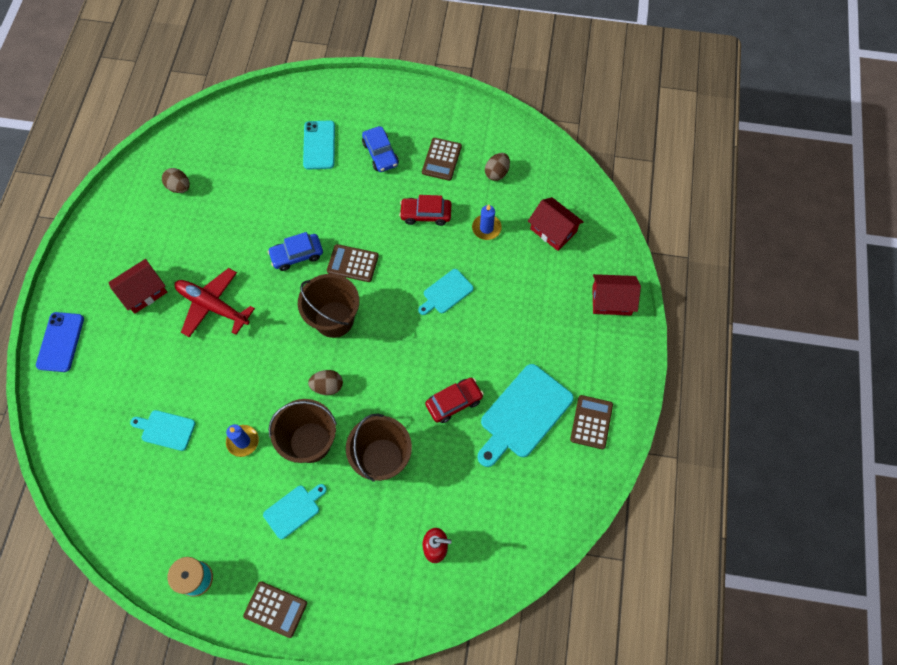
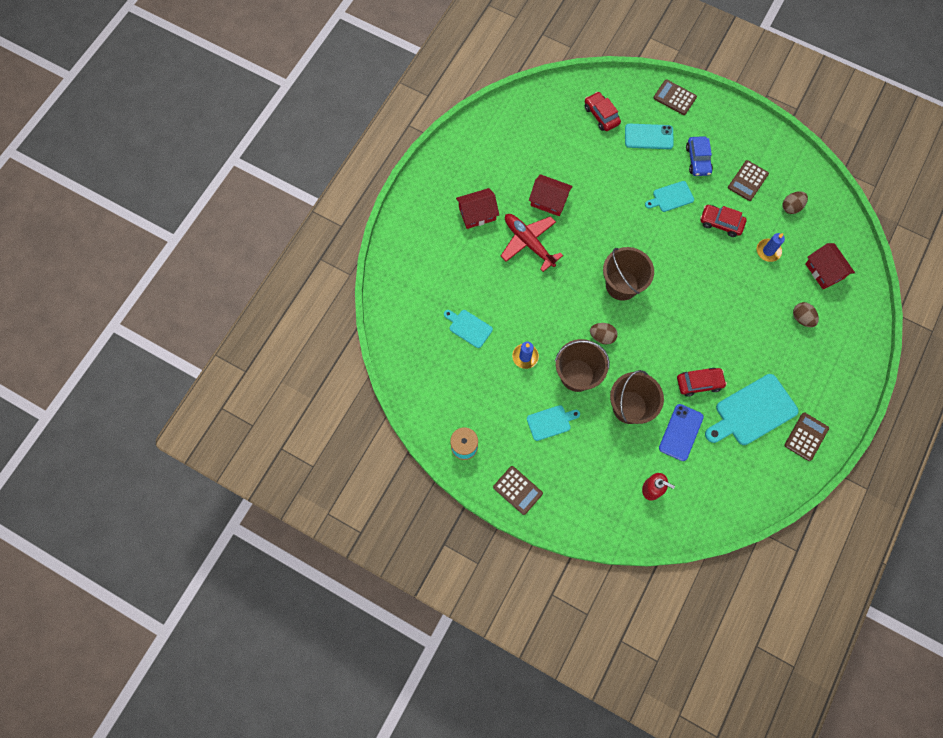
camera: 20 degrees right, 5 degrees up
(60, 342) = (405, 232): blue phone -> blue phone (680, 432)
(179, 187) = (526, 136): brown egg -> brown egg (802, 318)
(259, 138) = (601, 115): none -> red car
(297, 255) = (606, 223): blue car -> none
(319, 145) = (648, 136): turquoise phone -> turquoise phone turned 75 degrees clockwise
(352, 263) = (649, 244): brown calculator -> brown calculator (674, 97)
(446, 293) = (718, 293): turquoise cutting board -> turquoise cutting board (671, 197)
(611, 300) = (855, 345): red house -> red house (549, 200)

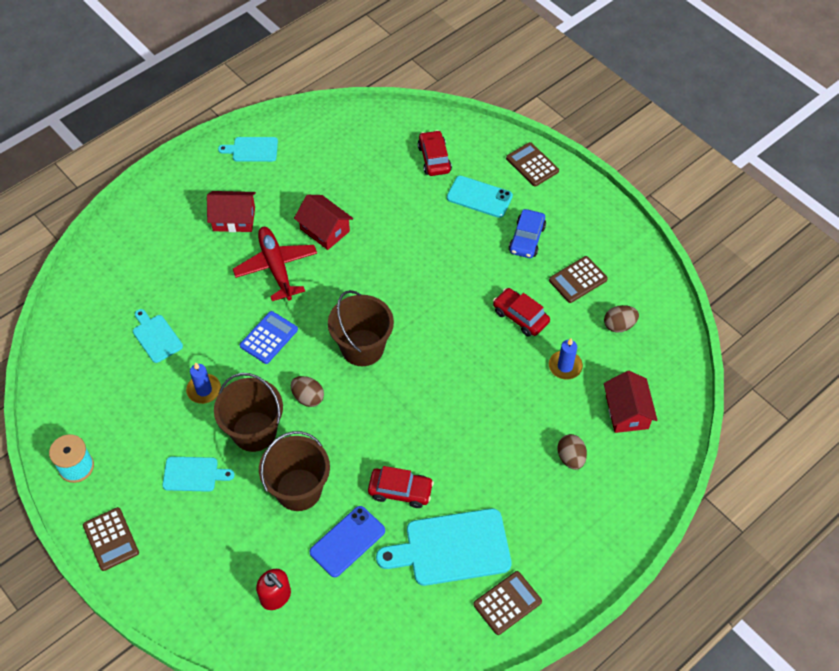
camera: 20 degrees right, 15 degrees down
(551, 300) = (269, 338): none -> blue calculator
(671, 197) = (473, 270): turquoise cutting board -> turquoise cutting board (252, 149)

